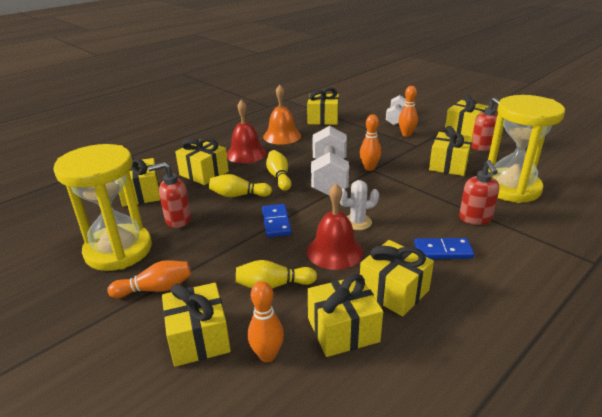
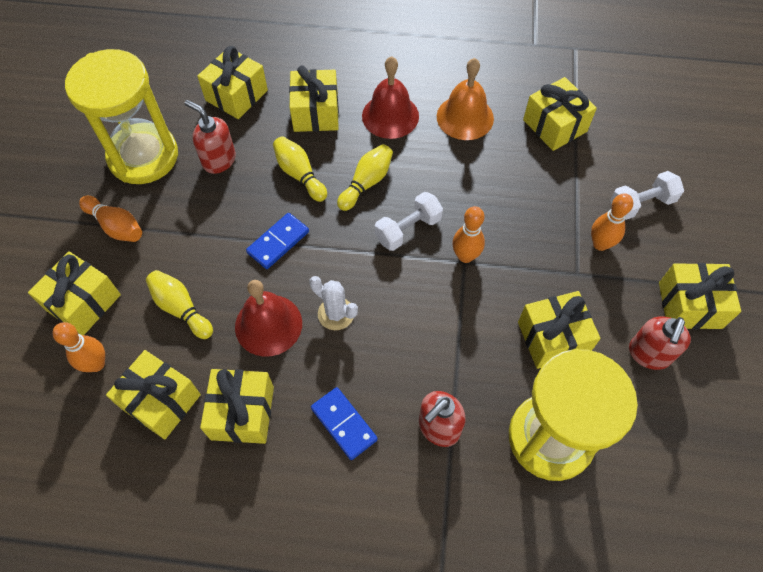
camera: 50 degrees right, 30 degrees up
(329, 177) = (408, 229): white dumbbell -> white dumbbell, size x0.58

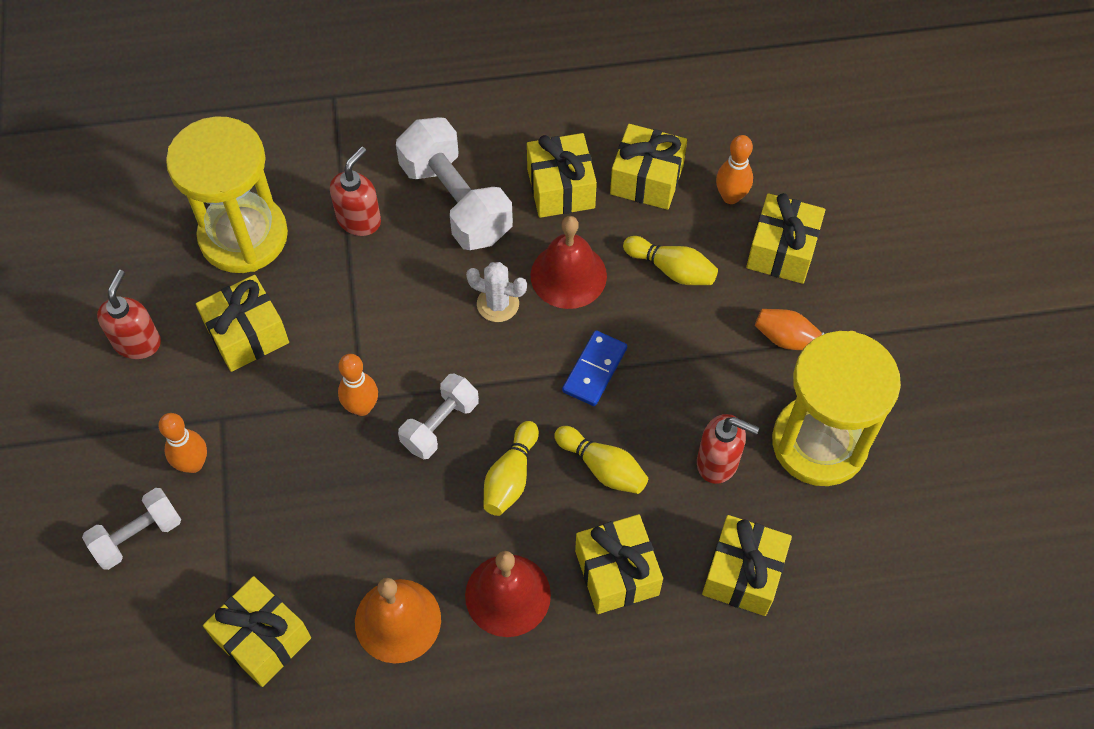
camera: 165 degrees right, 0 degrees up
(343, 424) = (456, 201): blue domino -> white dumbbell
(690, 305) = (85, 410): yellow gift -> none

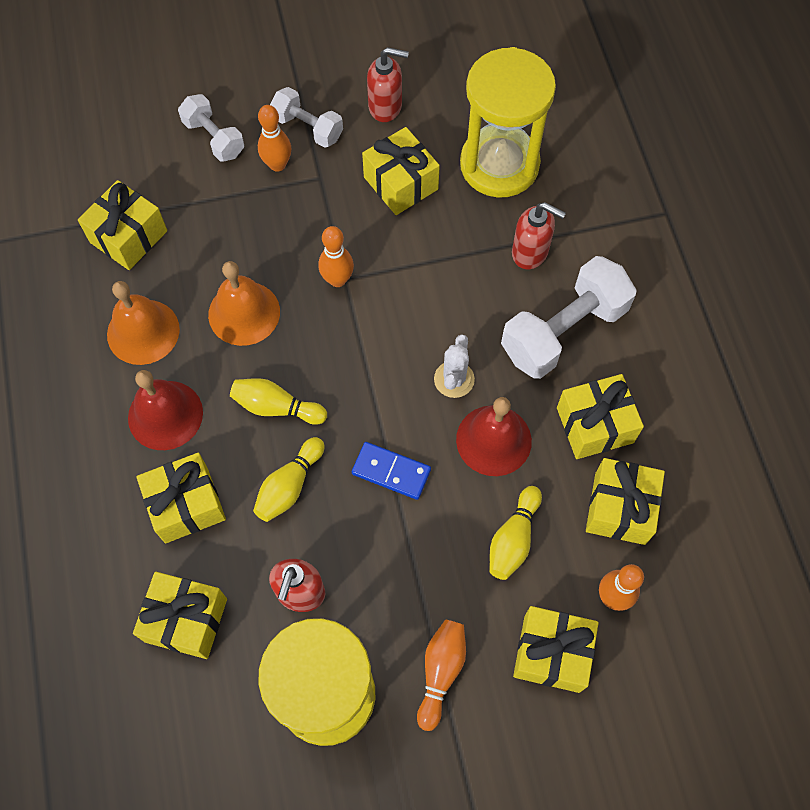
camera: 85 degrees right, 5 degrees up
(389, 507) = (244, 313): none -> orange bell
(440, 424) = (324, 344): white dumbbell -> white dumbbell (308, 128)

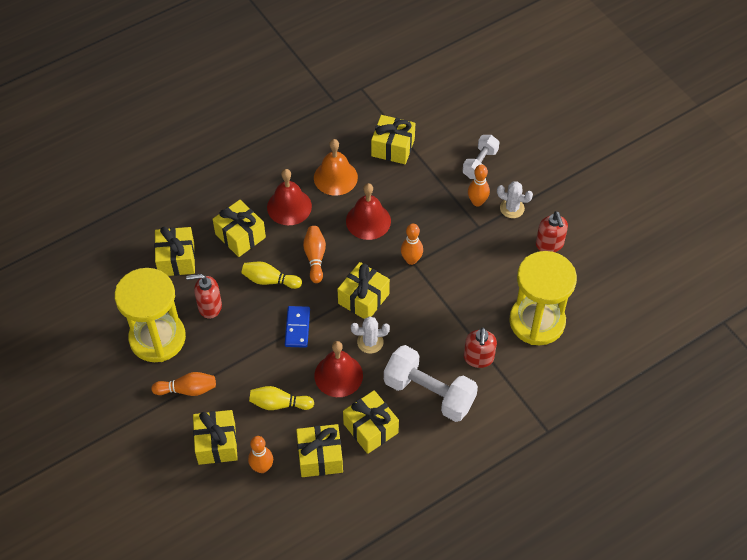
camera: 70 degrees right, 10 degrees down
(244, 313) = (368, 221): orange bell -> red bell
(276, 407) = (315, 257): yellow bowling pin -> orange bowling pin
(308, 128) = (512, 208): white dumbbell -> white cactus
(401, 183) = (495, 271): yellow gift -> yellow gift (363, 299)

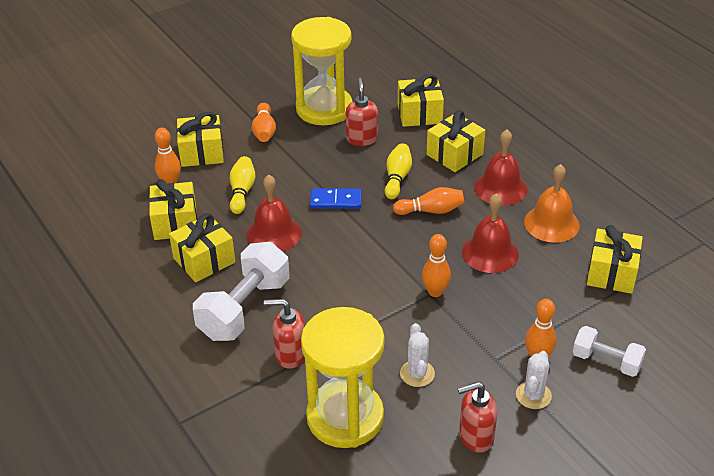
camera: 90 degrees right, 15 degrees down
(363, 299) = (376, 251): yellow gift -> none
(370, 342) = (316, 258): white cactus -> white cactus (417, 373)

